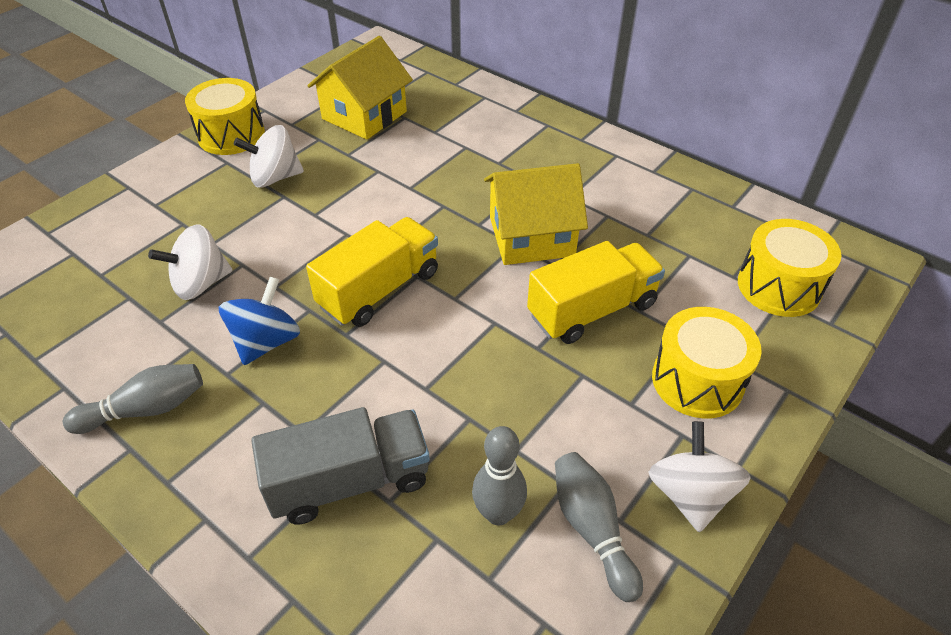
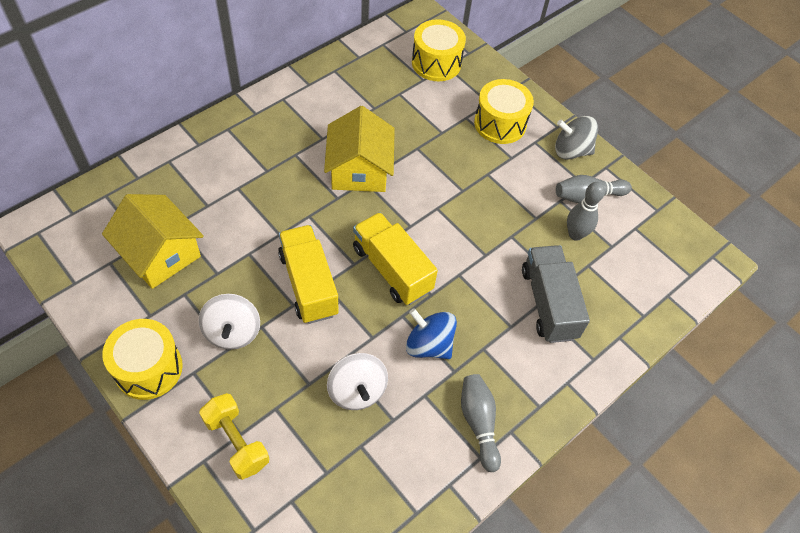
camera: 85 degrees left, 10 degrees up
(145, 204) = (236, 442): none -> yellow dumbbell
(592, 310) = (436, 155): yellow truck -> yellow truck (308, 284)
(690, 494) = (571, 151): white spinning top -> grey spinning top

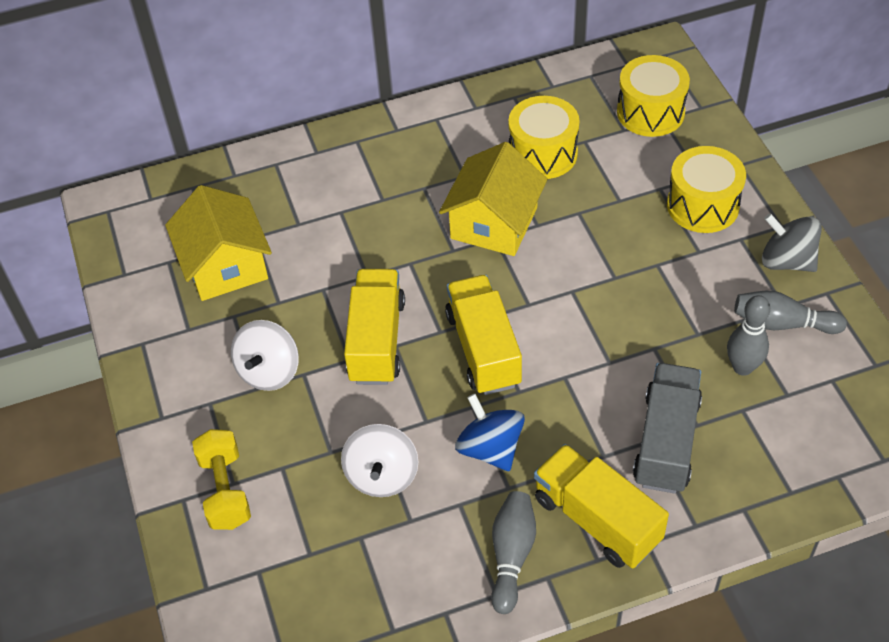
camera: 30 degrees right, 5 degrees down
(148, 368) = (164, 385): yellow drum -> yellow drum (543, 153)
(526, 376) = (596, 520): none -> yellow truck

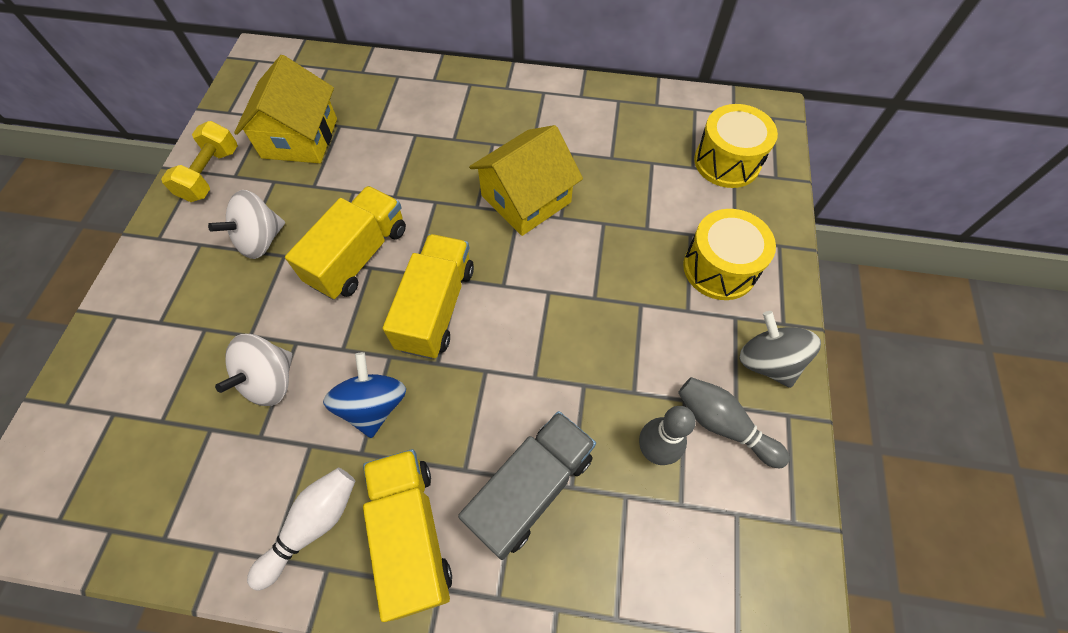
camera: 25 degrees right, 10 degrees up
(225, 490) = (149, 325): yellow dumbbell -> yellow dumbbell (211, 174)
(511, 555) = (313, 525): grey bowling pin -> white bowling pin
(543, 153) = (609, 157): yellow drum -> none

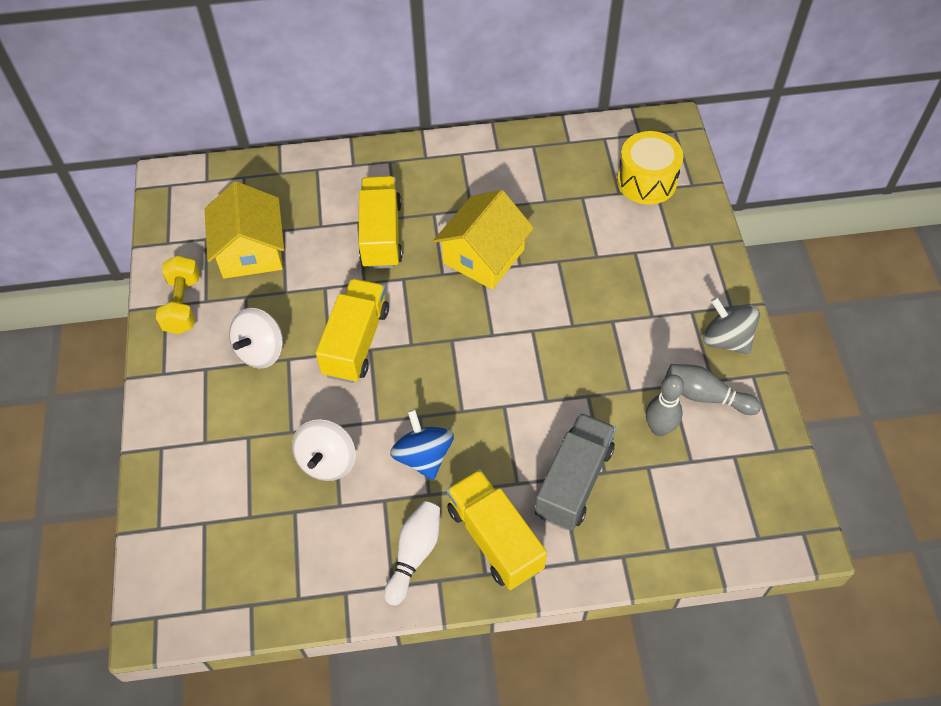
camera: 15 degrees left, 5 degrees down
(436, 307) = (442, 367): yellow truck -> yellow truck (381, 235)
(719, 268) = (667, 275): yellow drum -> none

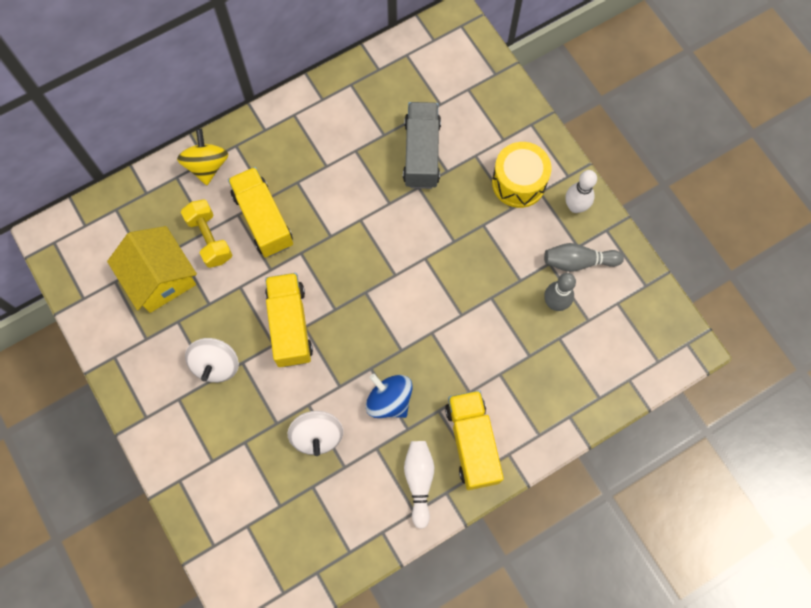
camera: 25 degrees left, 15 degrees up
(183, 305) = (128, 350): yellow dumbbell -> yellow dumbbell (209, 239)
(351, 169) = (207, 165): none -> yellow spinning top
(483, 256) = (356, 207): yellow house -> none
(494, 538) = (472, 443): yellow truck -> yellow truck turned 45 degrees clockwise
(573, 481) = (510, 373): grey truck -> grey truck (421, 153)
(646, 181) = (458, 84): yellow drum -> yellow drum (519, 182)
(726, 339) = (575, 206): grey spinning top -> white bowling pin

